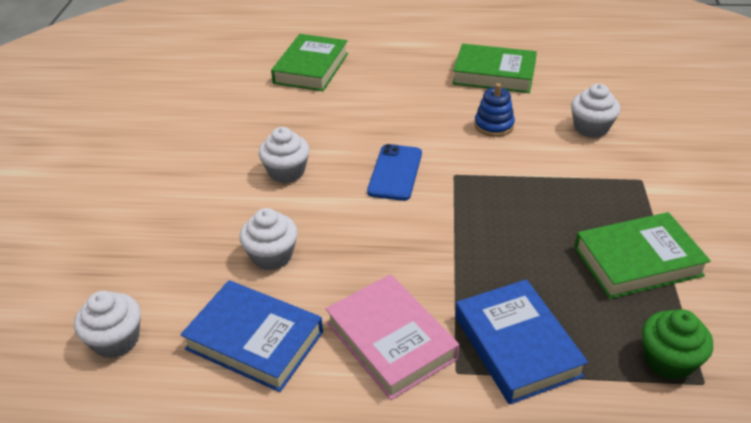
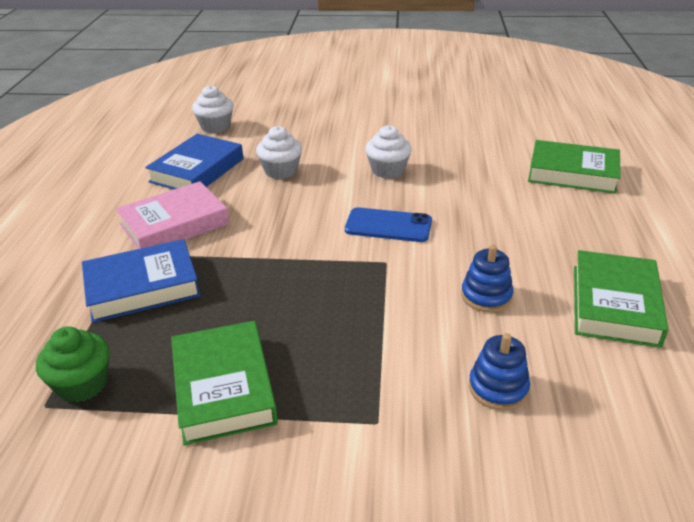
camera: 90 degrees right, 5 degrees down
(591, 128) = (498, 388): white cupcake -> blue stacking toy

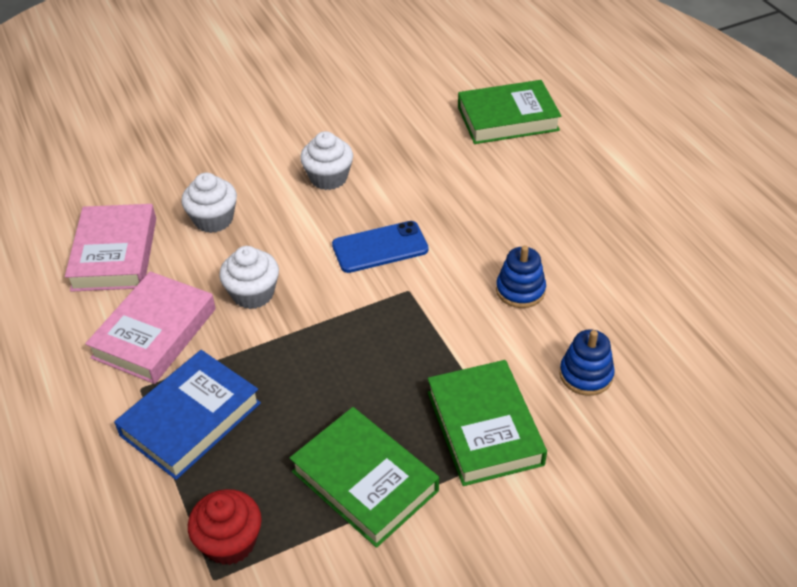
camera: 30 degrees left, 10 degrees up
(82, 384) = (230, 542): green cupcake -> red cupcake
(197, 170) = (115, 254): blue book -> pink book
(215, 126) = (79, 183): white cupcake -> white cupcake (253, 294)
(614, 304) = (625, 255): green book -> green book (484, 428)

